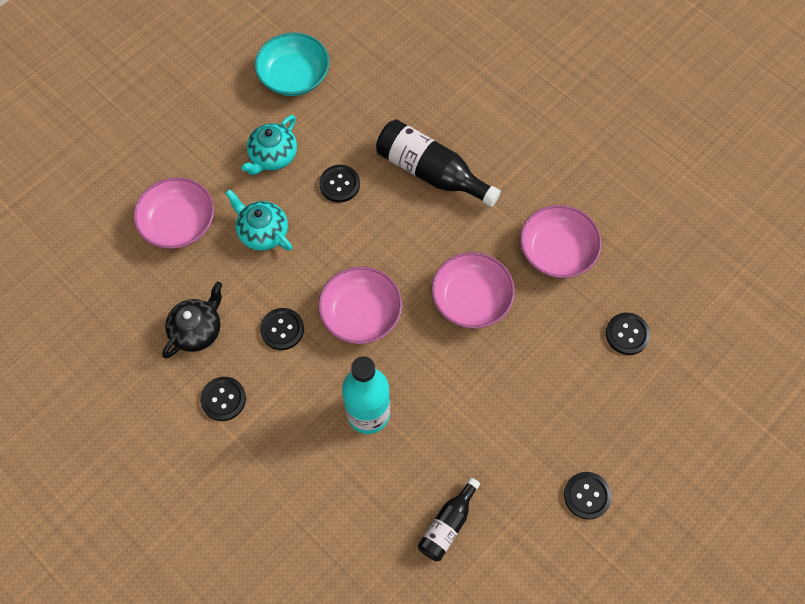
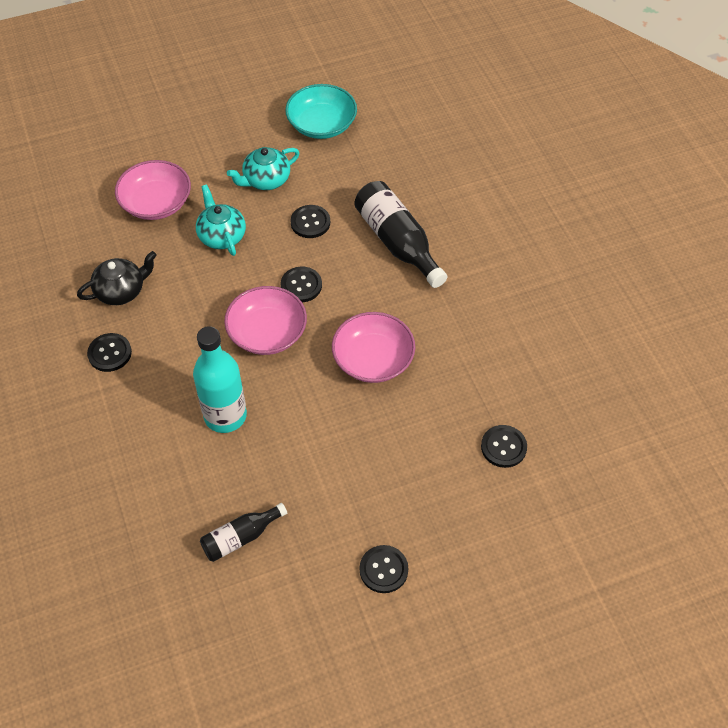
camera: 25 degrees right, 10 degrees down
(282, 329) = (192, 318): black button -> black button (301, 285)
(557, 251) = (477, 350): pink bowl -> none

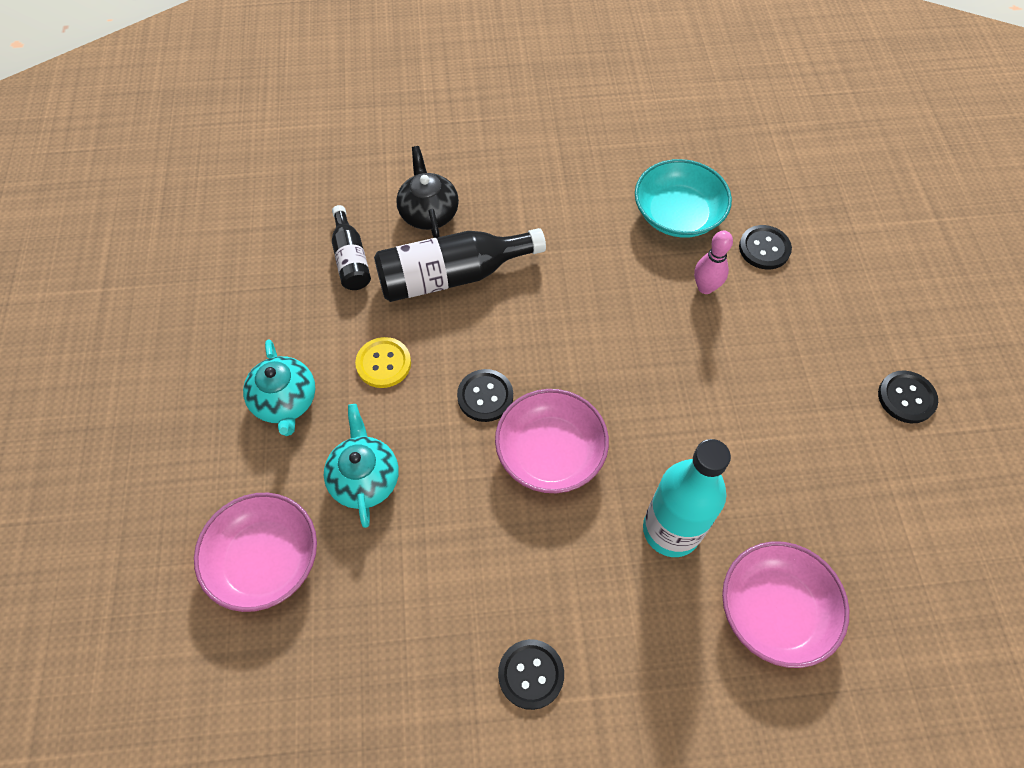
camera: 75 degrees left, 5 degrees up
(121, 291) = (418, 639): black teapot -> black teapot (428, 212)
(221, 236) = (364, 478): turquoise teapot -> turquoise teapot turned 90 degrees clockwise
(240, 537) = (854, 545): black bottle -> black bottle (351, 259)
(310, 222) = (383, 363): black button -> yellow button
(322, 124) = (215, 313): turquoise bowl -> turquoise bowl (678, 214)
(373, 359) = (621, 342): pink bowl -> pink bowl (775, 610)
(446, 408) = (705, 287): none -> pink bowling pin

